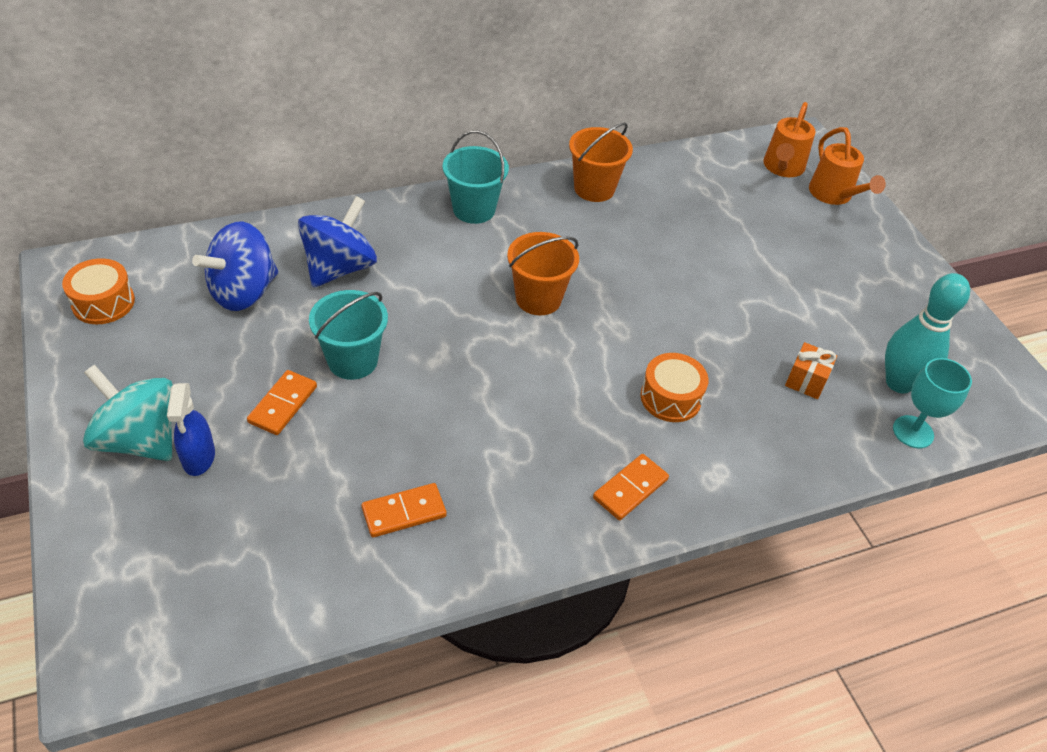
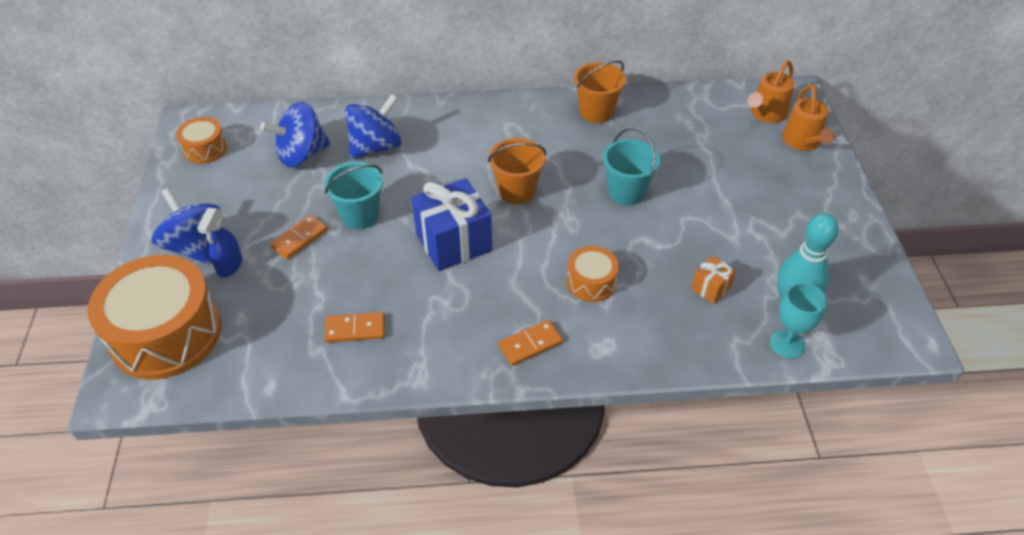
camera: 20 degrees right, 0 degrees up
(140, 439) = (195, 246): turquoise spinning top -> blue spinning top
(142, 571) = (166, 334): none -> orange drum
(474, 209) = (493, 116): turquoise bucket -> turquoise bucket (626, 192)
(486, 376) = (453, 242): none -> blue gift

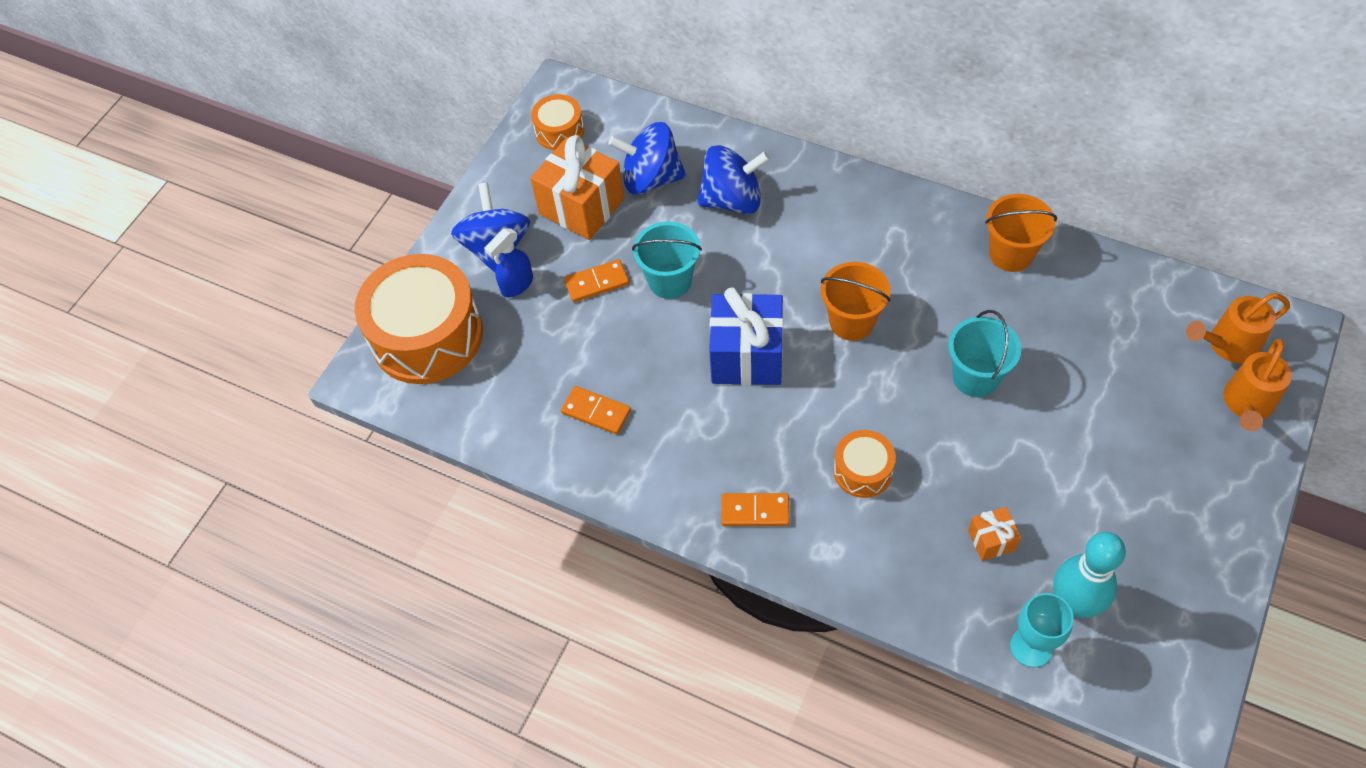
camera: 35 degrees right, 10 degrees up
(255, 192) = (581, 206): none -> orange gift

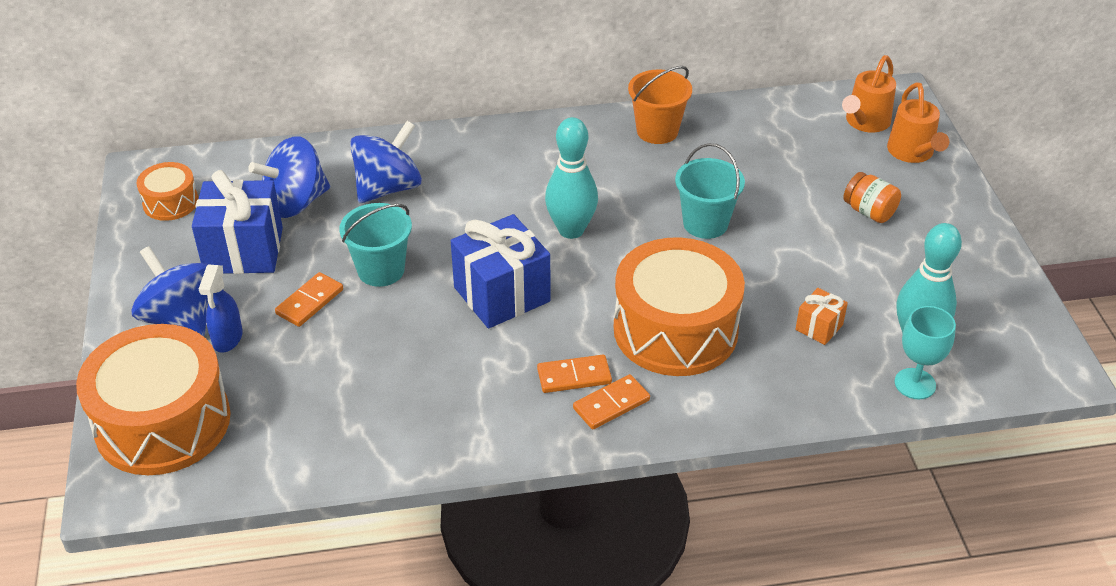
camera: 40 degrees left, 15 degrees down
(581, 206) = (244, 250): orange gift -> blue gift
(596, 411) = (396, 401): orange domino -> orange domino (574, 376)
(851, 322) = (571, 230): orange bucket -> turquoise bowling pin
(863, 471) = (675, 330): orange drum -> orange drum, size x2.07
(1143, 447) = (869, 212): none -> orange jar

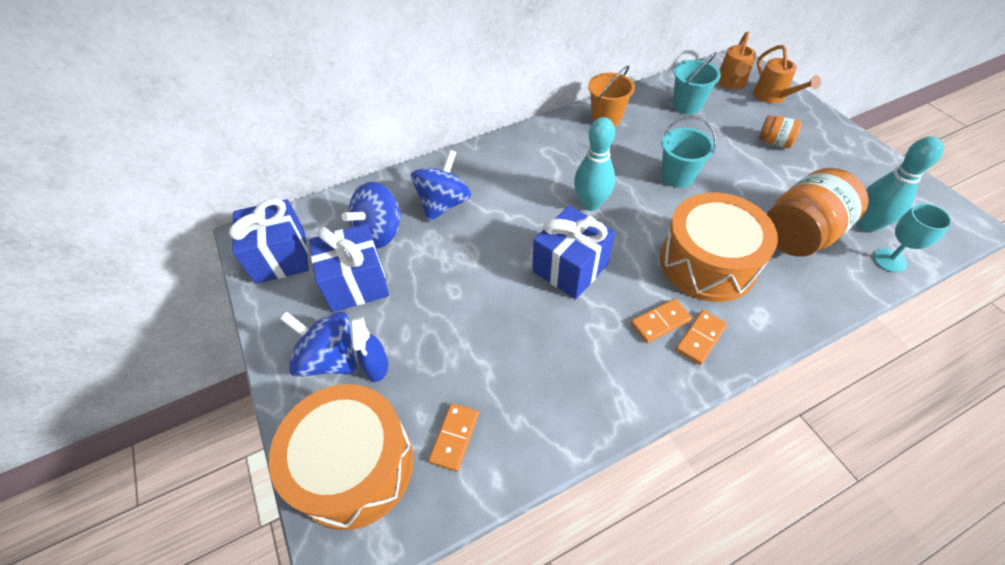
camera: 15 degrees left, 10 degrees up
(170, 202) = (281, 257): orange drum -> blue gift
(310, 302) = (429, 314): orange domino -> orange domino (455, 437)
(381, 270) = (471, 272): turquoise bucket -> turquoise bucket (687, 105)
(819, 327) = (800, 234): orange gift -> orange jar

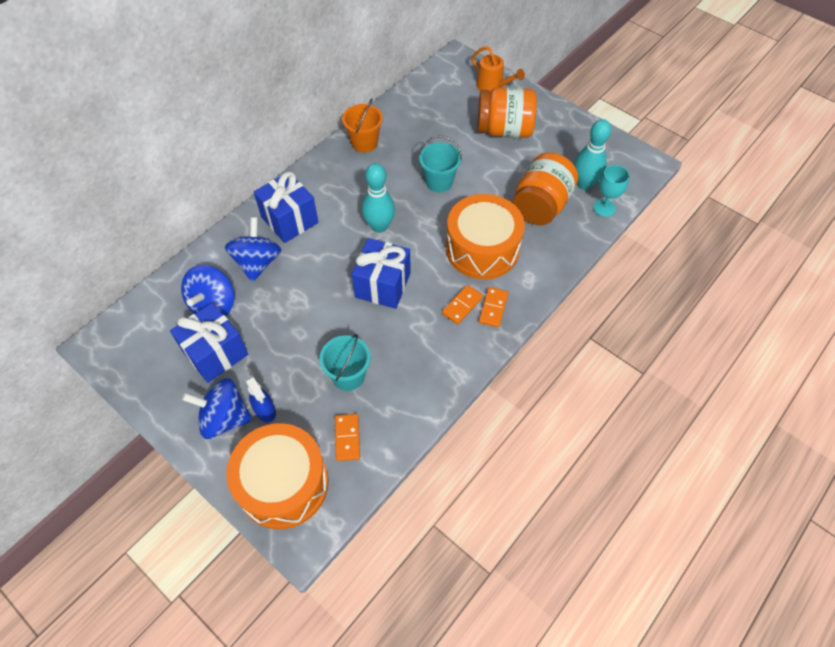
camera: 25 degrees left, 5 degrees up
(281, 257) = (136, 353): blue gift -> blue gift (290, 220)
(687, 105) = (427, 112): turquoise bucket -> turquoise bucket (348, 376)
(731, 83) = (456, 81): orange watering can -> none
(774, 142) = (504, 130): orange jar -> orange jar, size x2.04

